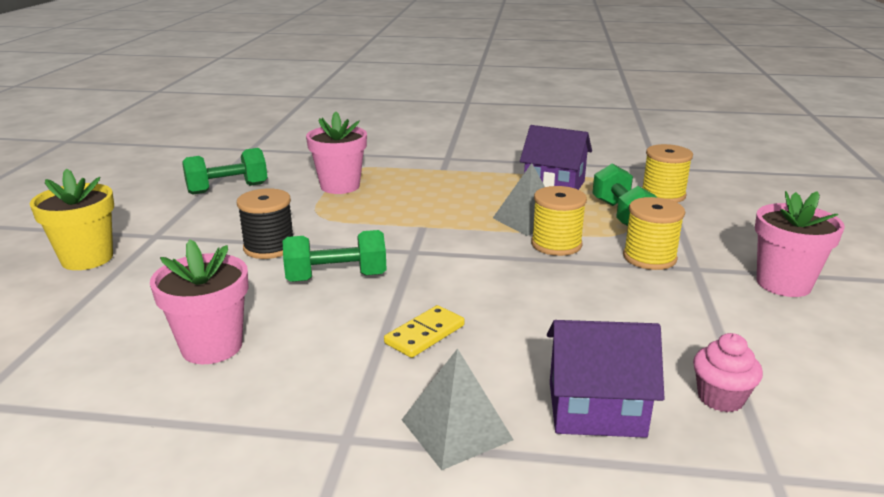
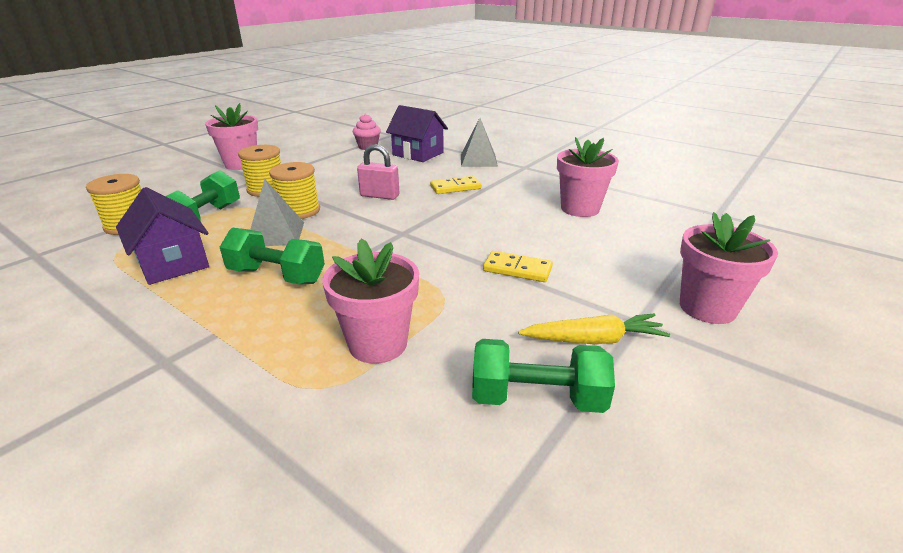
camera: 150 degrees left, 5 degrees up
(87, 258) = (707, 308): yellow flower pot -> pink flower pot
(193, 218) = (593, 340): none -> yellow carrot
(269, 247) = (517, 269): black spool -> yellow domino
(336, 277) = (478, 228): green dumbbell -> green dumbbell (277, 276)
(506, 288) = (379, 196): none -> pink padlock

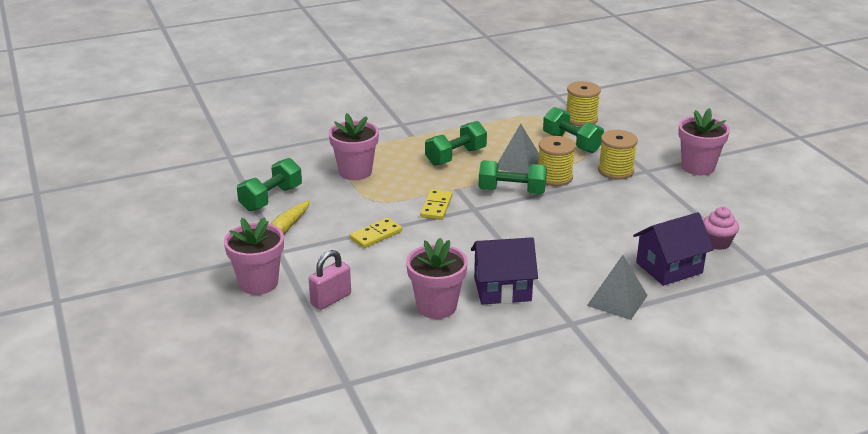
camera: 120 degrees right, 0 degrees up
(173, 263) = (505, 130): purple house -> purple house (502, 289)
(347, 223) = (512, 191): none -> green dumbbell
(379, 196) = (557, 216): pink padlock -> pink padlock (331, 299)
(455, 187) = (545, 259): yellow domino -> yellow domino (436, 206)

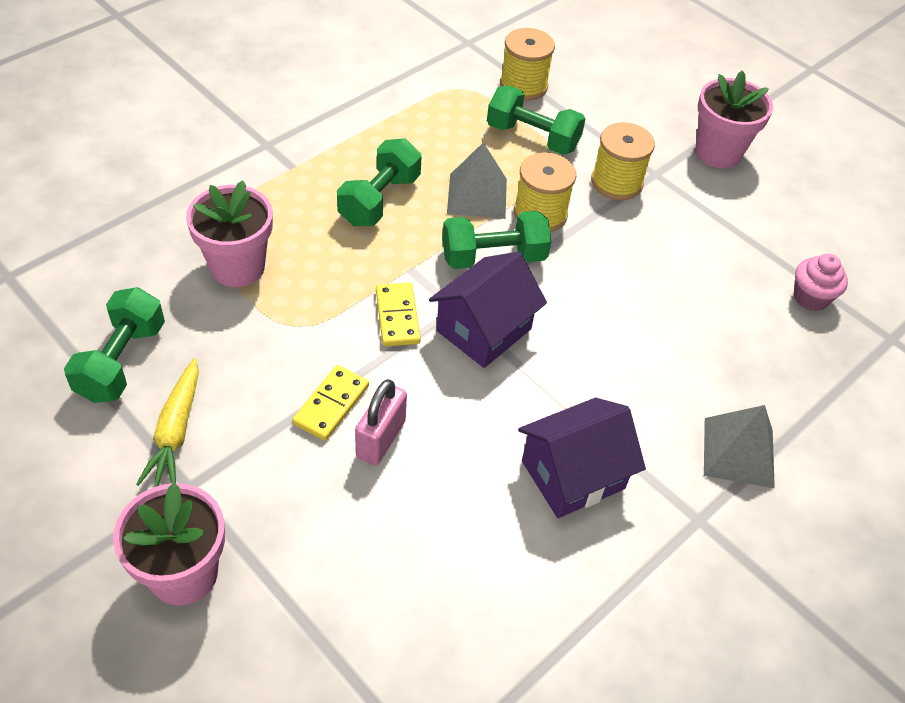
camera: 25 degrees left, 20 degrees up
(331, 299) = (322, 577): pink padlock -> pink padlock (381, 439)
(436, 306) = (494, 543): pink flower pot -> none
(669, 268) = (774, 365): purple house -> purple house (483, 330)

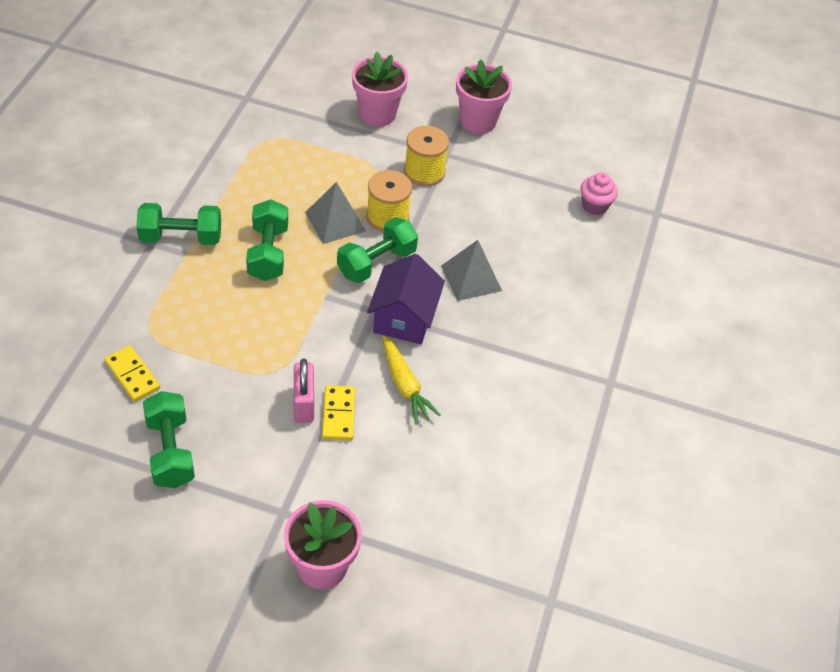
camera: 30 degrees left, 0 degrees up
(176, 431) = (247, 481): yellow carrot -> yellow carrot (405, 385)
(237, 267) = (202, 347): pink flower pot -> pink flower pot (377, 114)
(381, 439) = (386, 422): pink padlock -> pink padlock (303, 404)
(397, 317) = (340, 334): yellow domino -> yellow domino (132, 375)
(523, 85) = (311, 119): yellow spool -> none
(532, 137) = (344, 159): green dumbbell -> green dumbbell (181, 237)
(573, 475) = (520, 389): purple house -> none
(739, 452) = (608, 329): grey pyramid -> grey pyramid (471, 278)

